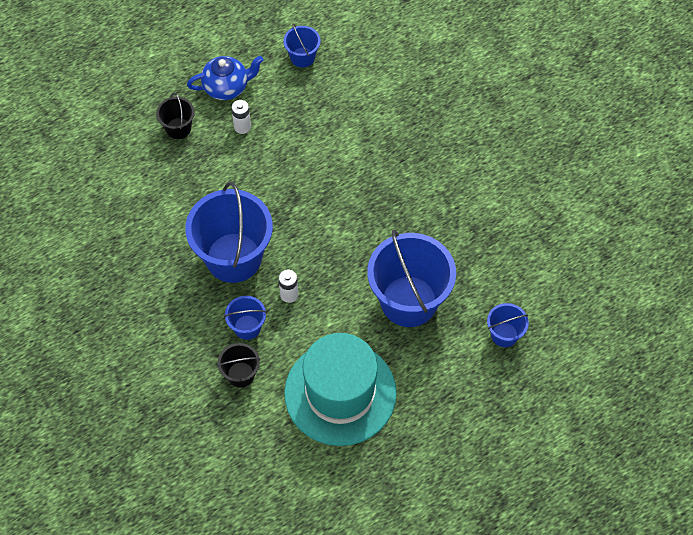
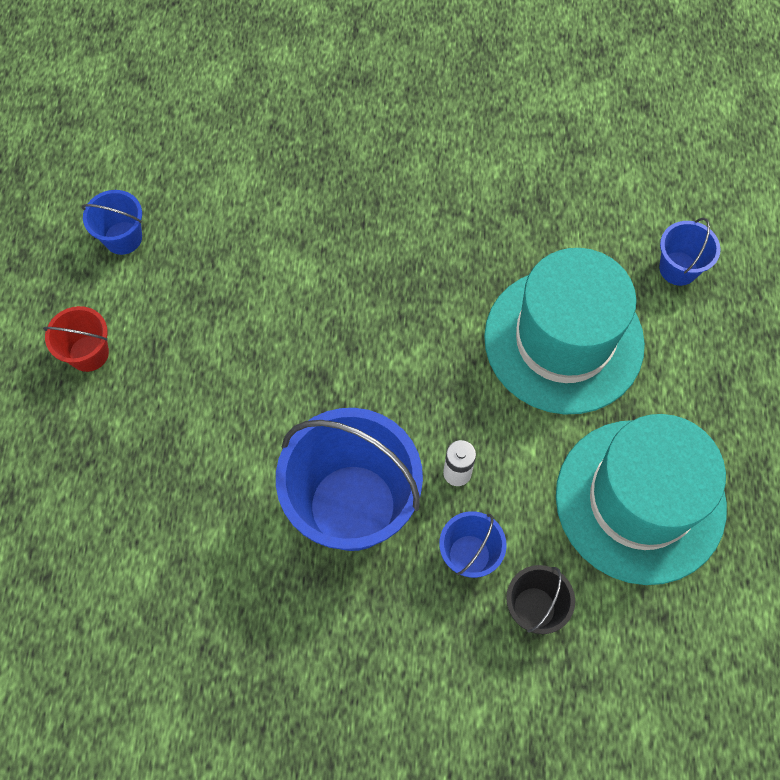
camera: 55 degrees left, 5 degrees up
(178, 128) = (99, 453): black bucket -> none
(227, 87) = (89, 353): blue teapot -> red bucket
(242, 127) = (164, 372): white battery -> none
(409, 301) = (563, 340): blue bucket -> turquoise hat

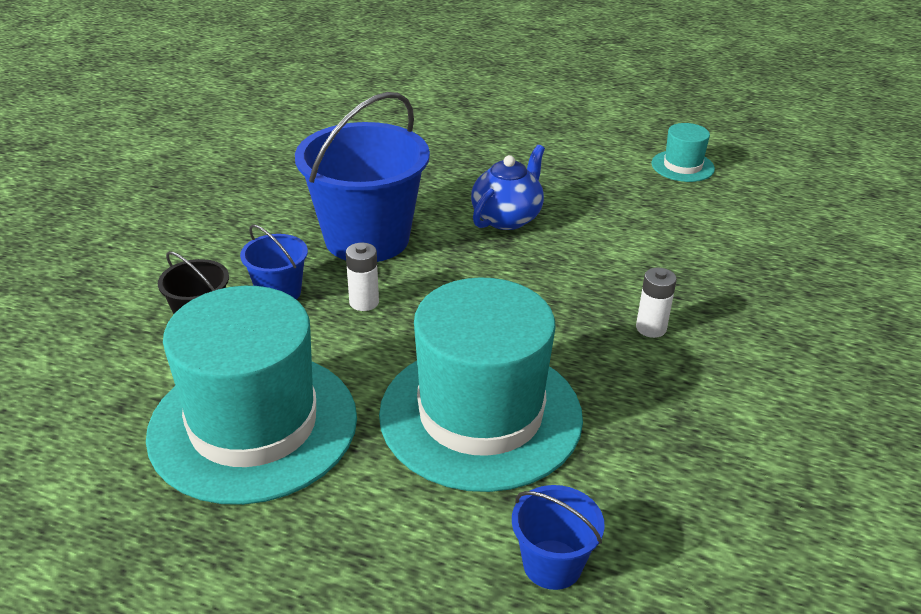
camera: 105 degrees right, 30 degrees down
(89, 353) = (571, 141): red bucket -> none
(123, 238) = (682, 166): blue bucket -> turquoise hat
(274, 384) = (507, 218): none -> blue teapot
(414, 239) = (651, 328): none -> white battery

